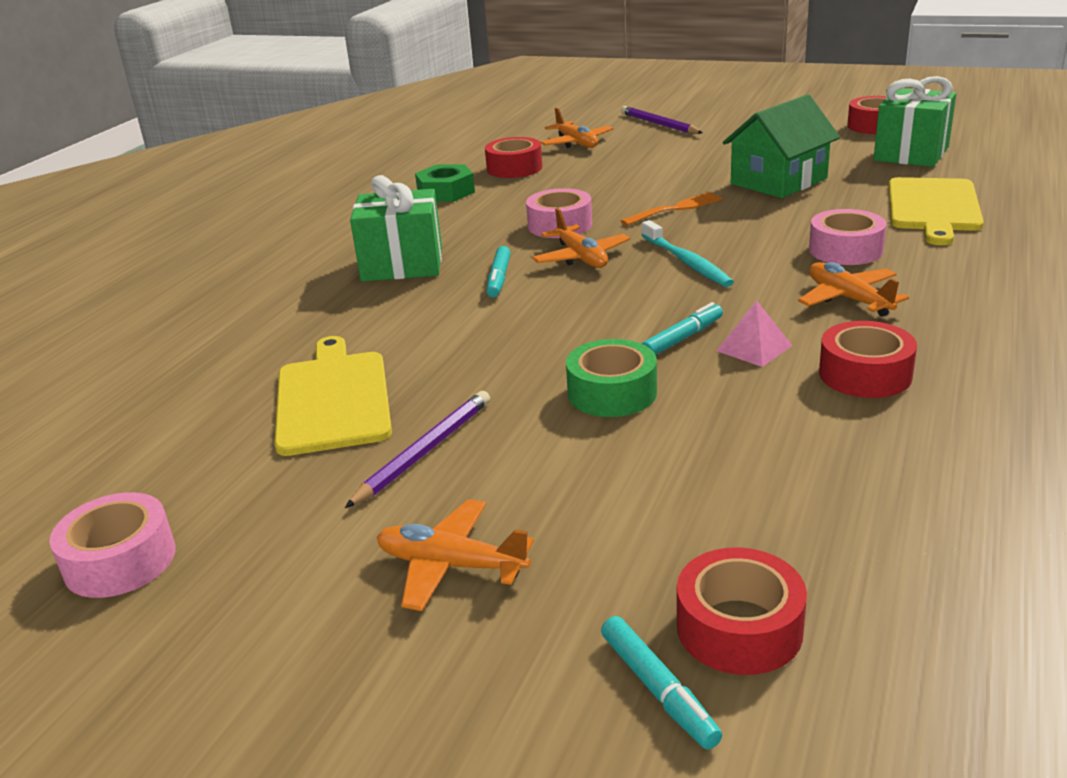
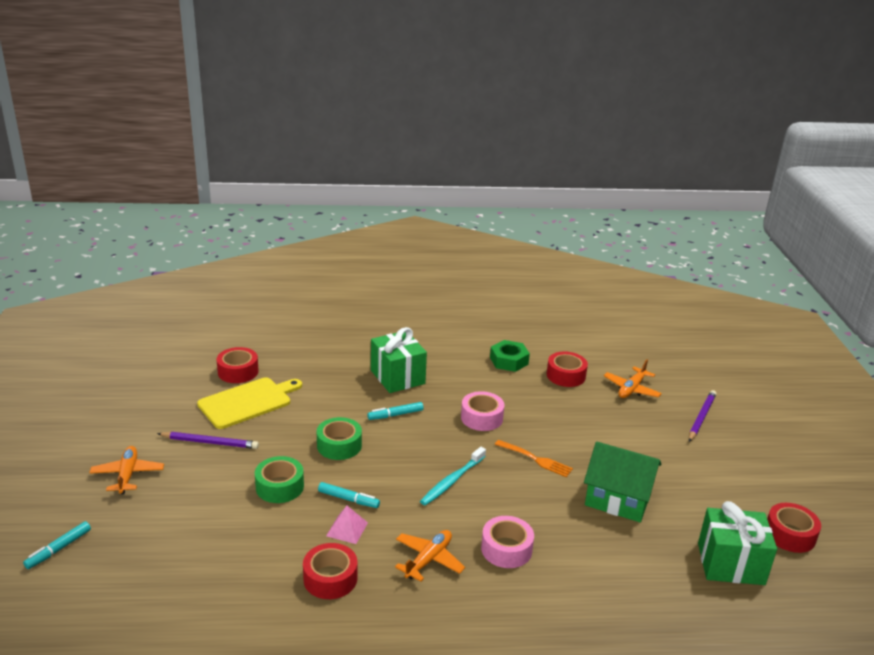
camera: 60 degrees right, 0 degrees up
(120, 560) = (118, 393): pink tape -> none
(539, 330) = (339, 445): none -> green tape
(581, 257) = (438, 438): orange plane -> none
(739, 628) = (98, 565): red tape -> red tape (238, 372)
(933, 207) = (613, 587): yellow cutting board -> none

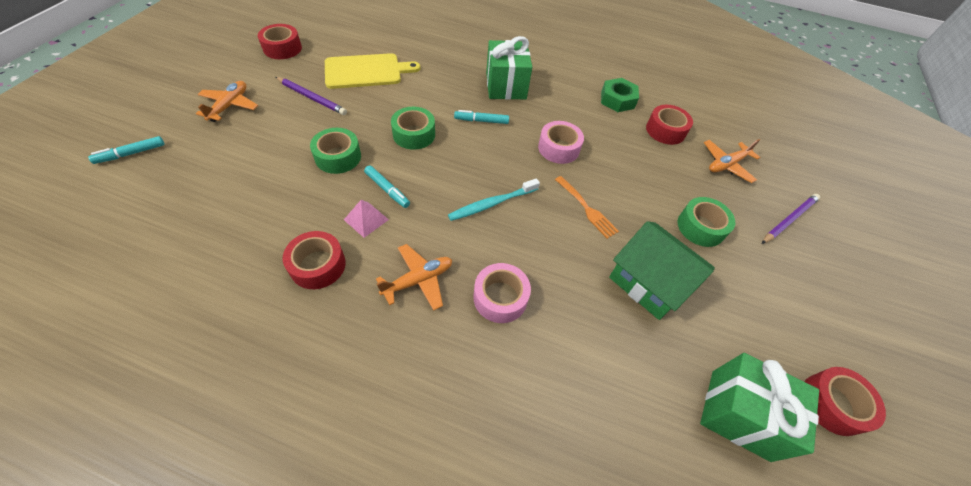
camera: 20 degrees right, 25 degrees up
(238, 372) = (377, 43): red tape -> red tape (282, 48)
(636, 444) = (700, 227): none -> green tape

